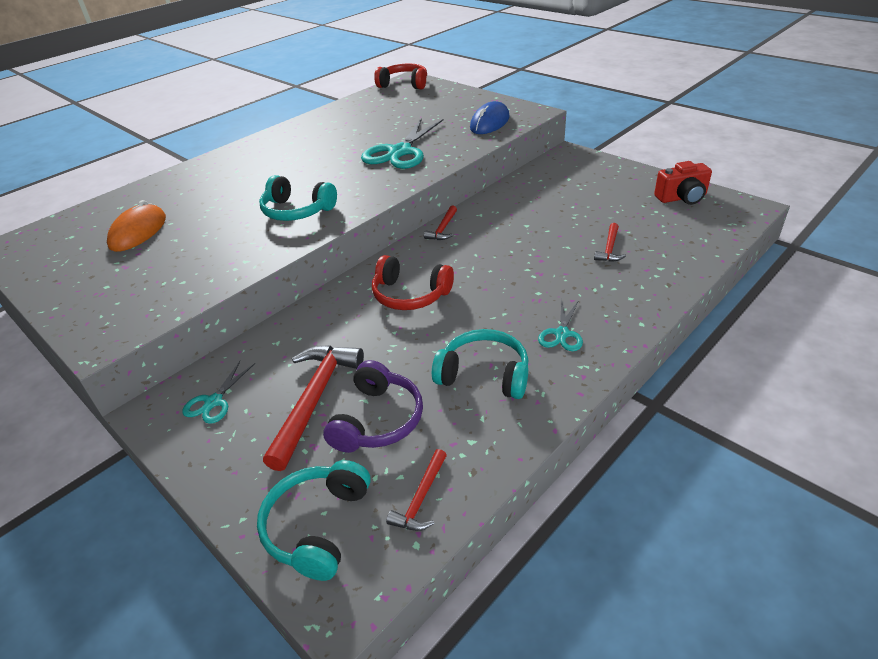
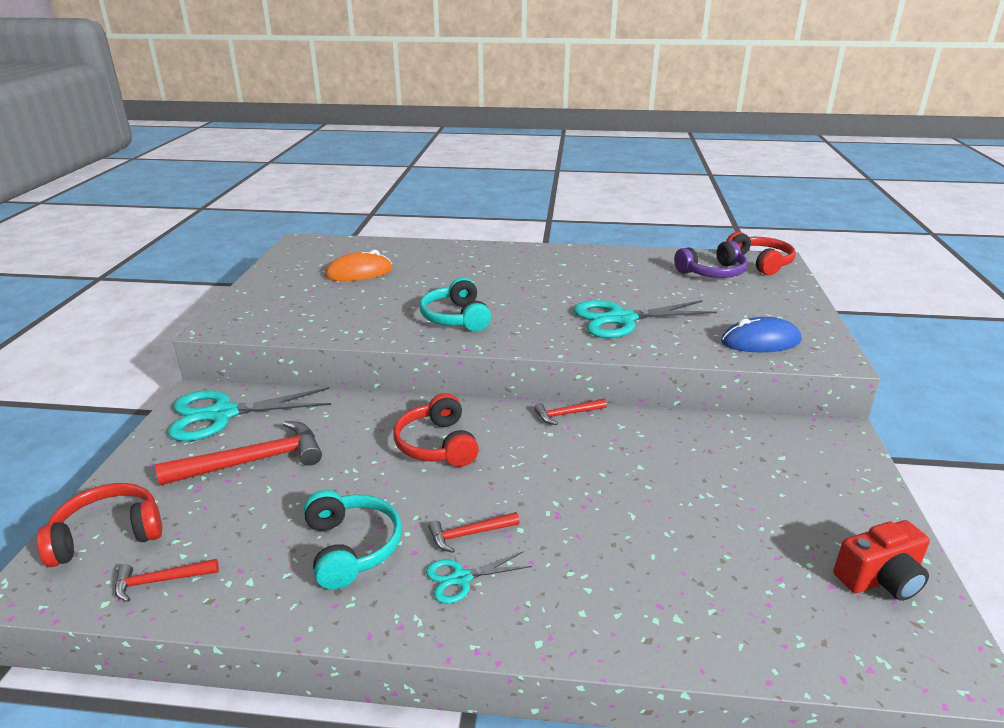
camera: 50 degrees right, 10 degrees down
(214, 402) = (222, 414): turquoise scissors -> turquoise scissors, size x2.00
(317, 526) = (108, 535): turquoise headphones -> red headphones
(377, 420) = (247, 508): purple headphones -> purple headphones (712, 272)
(609, 248) = (668, 553): red hammer -> red hammer (469, 534)
(682, 198) = (880, 579): red camera -> red camera turned 60 degrees counterclockwise

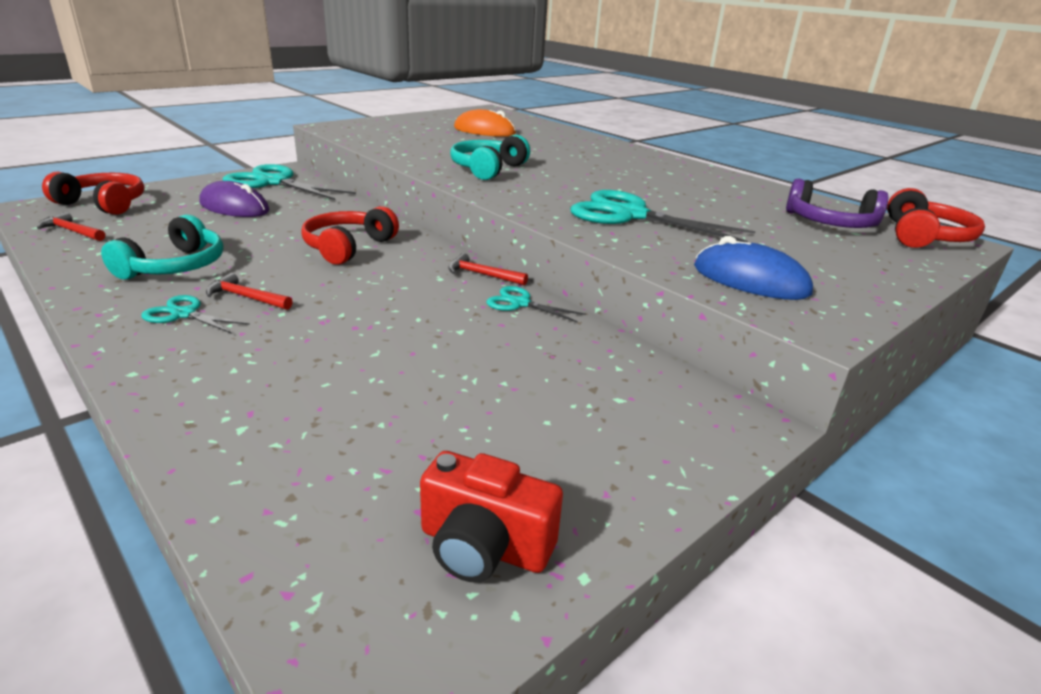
camera: 40 degrees right, 0 degrees up
(253, 461) = (234, 207): red hammer -> purple mouse
(629, 424) = (520, 303): none -> turquoise scissors

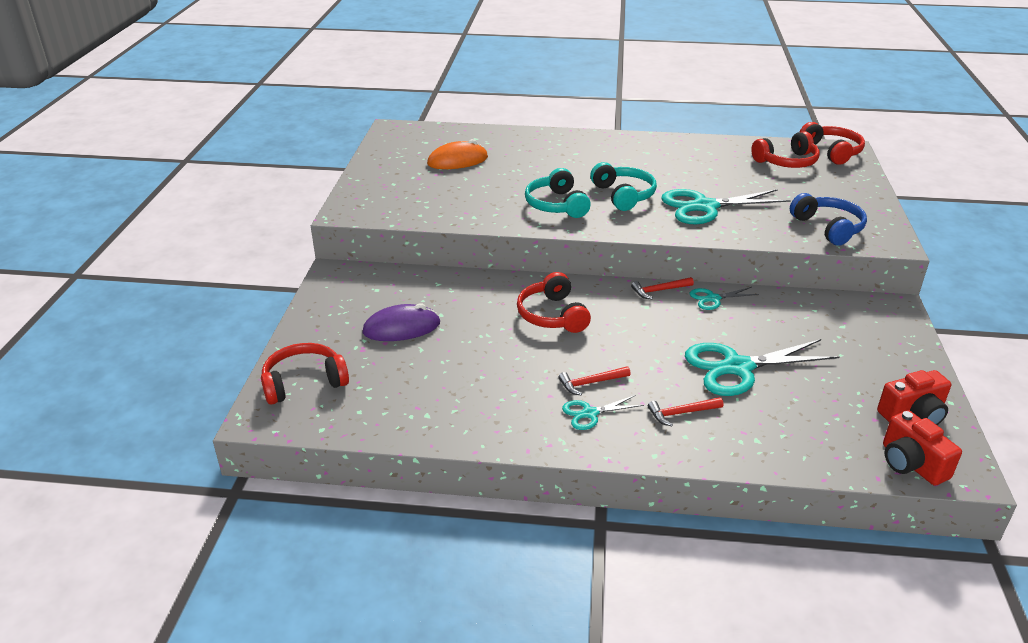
camera: 40 degrees left, 5 degrees up
(72, 231) = (358, 414): red hammer -> red hammer (681, 413)
(175, 266) = (500, 392): turquoise headphones -> turquoise headphones (623, 195)
(273, 182) = (362, 290): turquoise scissors -> turquoise scissors (737, 367)
(329, 600) = (911, 464): none -> red camera
(750, 280) = (828, 228): blue mouse -> blue headphones
(830, 223) = (786, 162): purple headphones -> red headphones

